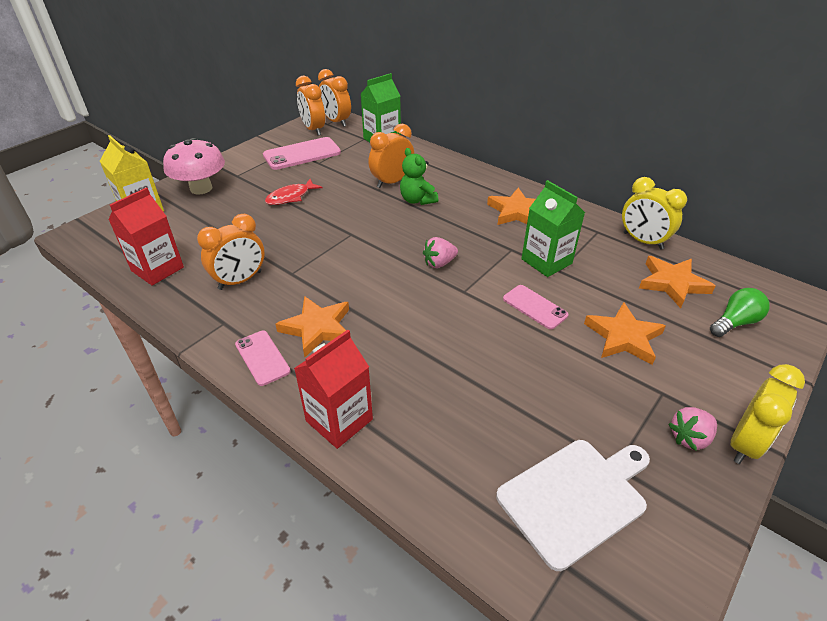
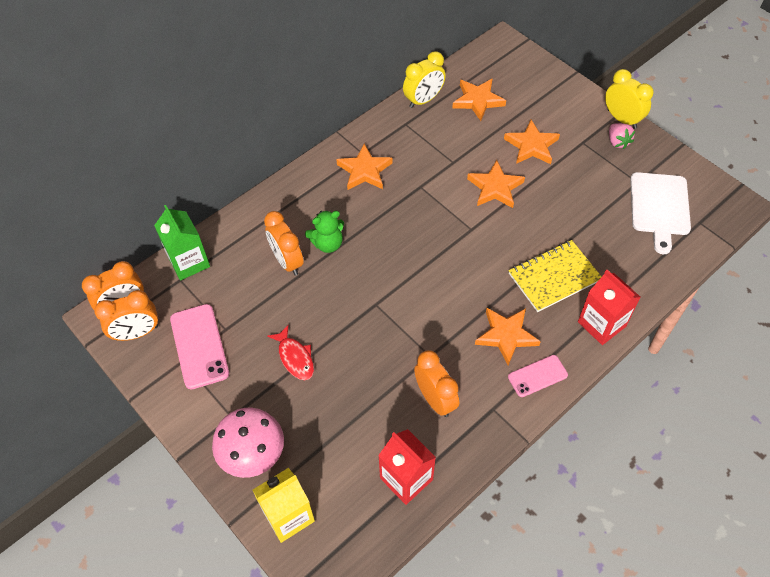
camera: 80 degrees left, 15 degrees up
(408, 368) = (554, 277): none -> yellow notebook
(439, 263) = (432, 240): pink strawberry -> none
(535, 307) = (495, 188): pink phone -> orange star
(546, 261) = (440, 167): green carton -> none
(575, 498) = (659, 207): white cutting board -> white cutting board turned 150 degrees counterclockwise
(735, 322) = (522, 83): green light bulb -> none

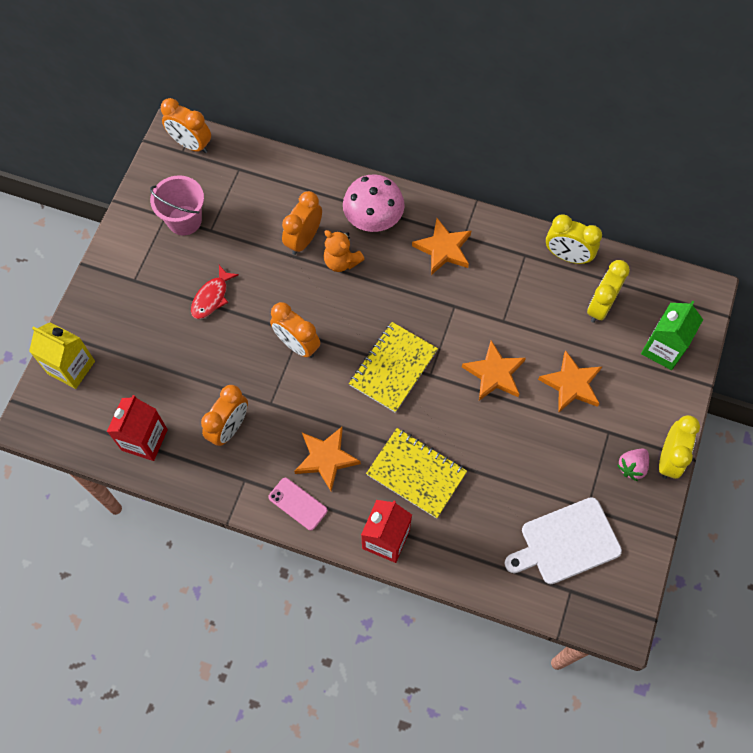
camera: 60 degrees right, 10 degrees up
(137, 333) = (172, 169): orange clock -> orange clock (297, 344)
(189, 262) = (260, 165): green carton -> green carton (663, 349)
(199, 346) = (184, 220): pink phone -> pink bucket
(253, 454) = (110, 313): pink mushroom -> pink mushroom (373, 219)
(327, 243) = (341, 261): green teddy bear -> orange teddy bear
(450, 251) = (393, 368): none -> yellow notebook
(477, 100) = (600, 306): orange star -> yellow clock

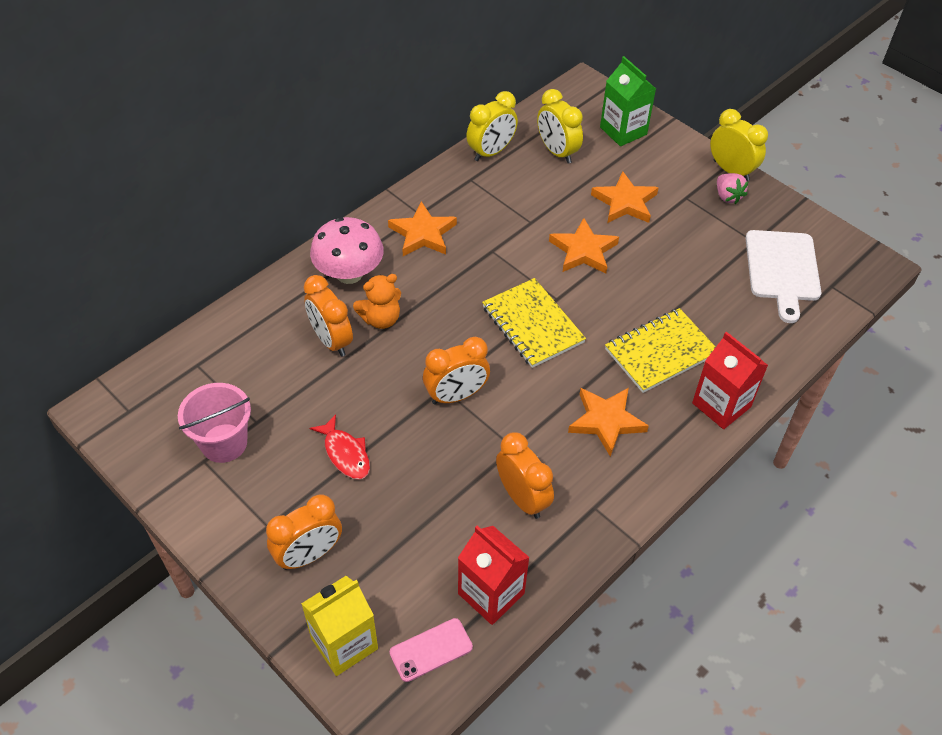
camera: 65 degrees left, 15 degrees down
(191, 144) = (126, 398): orange clock -> orange clock (309, 555)
(298, 504) = (647, 467): pink phone -> pink phone (431, 650)

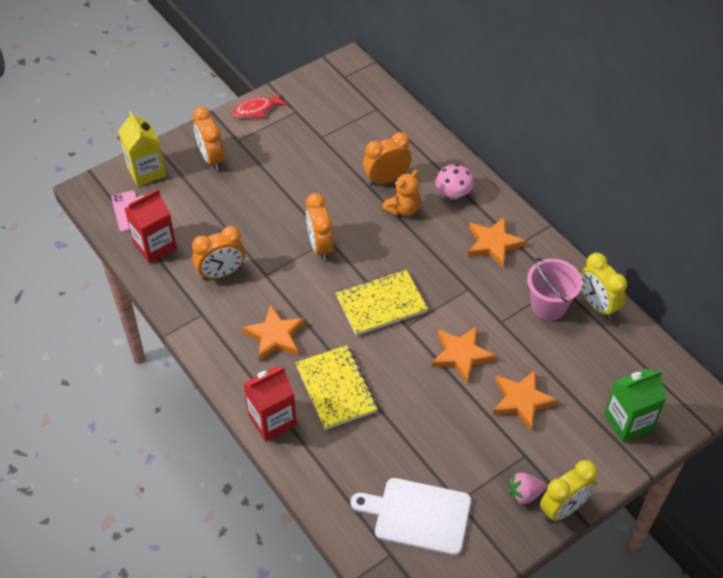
camera: 100 degrees right, 0 degrees up
(224, 443) = (307, 121): pink bucket -> pink bucket (548, 306)
(345, 454) = (283, 181): red fish -> red fish (256, 110)
(349, 273) = (453, 194): pink mushroom -> pink mushroom, size x0.66
(381, 319) = (403, 209): orange teddy bear -> orange teddy bear turned 120 degrees counterclockwise
(557, 152) = (596, 358): yellow clock -> none

